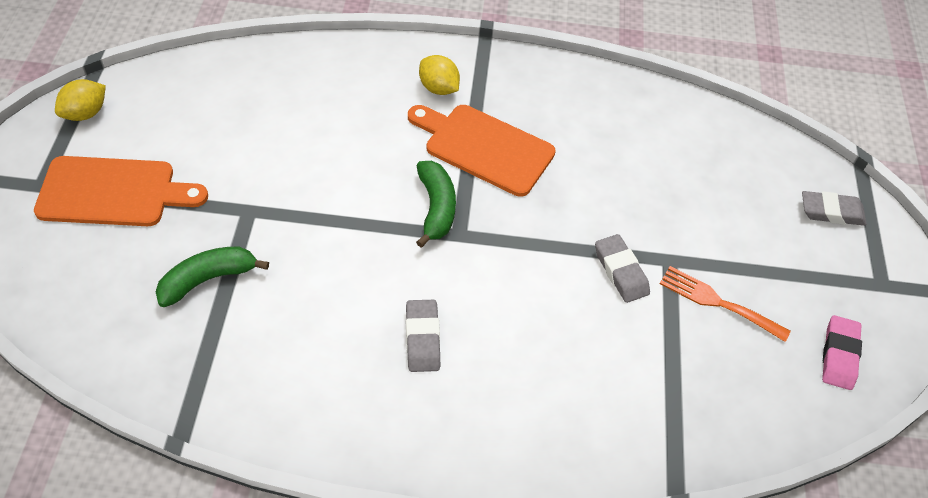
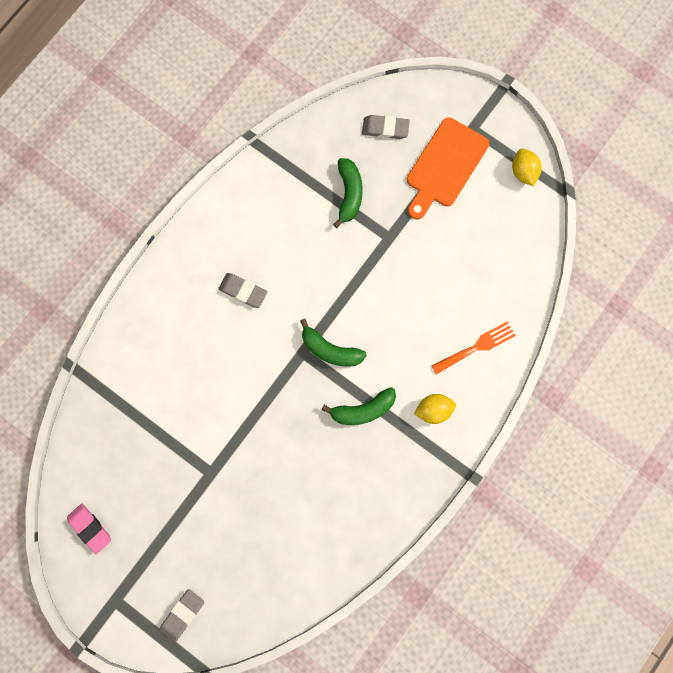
camera: 125 degrees right, 25 degrees up
(484, 148) = (363, 410): orange cutting board -> green banana
(621, 271) = (220, 435): grey eraser -> grey eraser (385, 129)
(717, 302) = (166, 480): orange fork -> orange fork (476, 347)

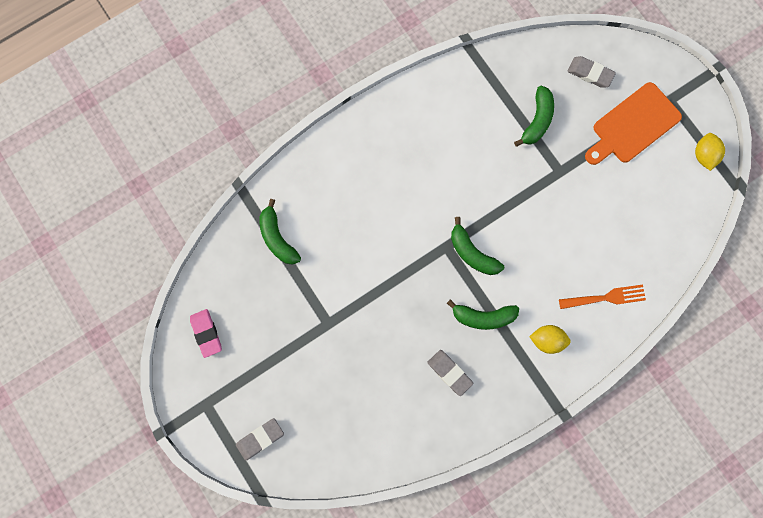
camera: 20 degrees right, 0 degrees up
(129, 405) = (277, 238): none -> green banana
(243, 291) = (412, 174): grey eraser -> grey eraser (449, 372)

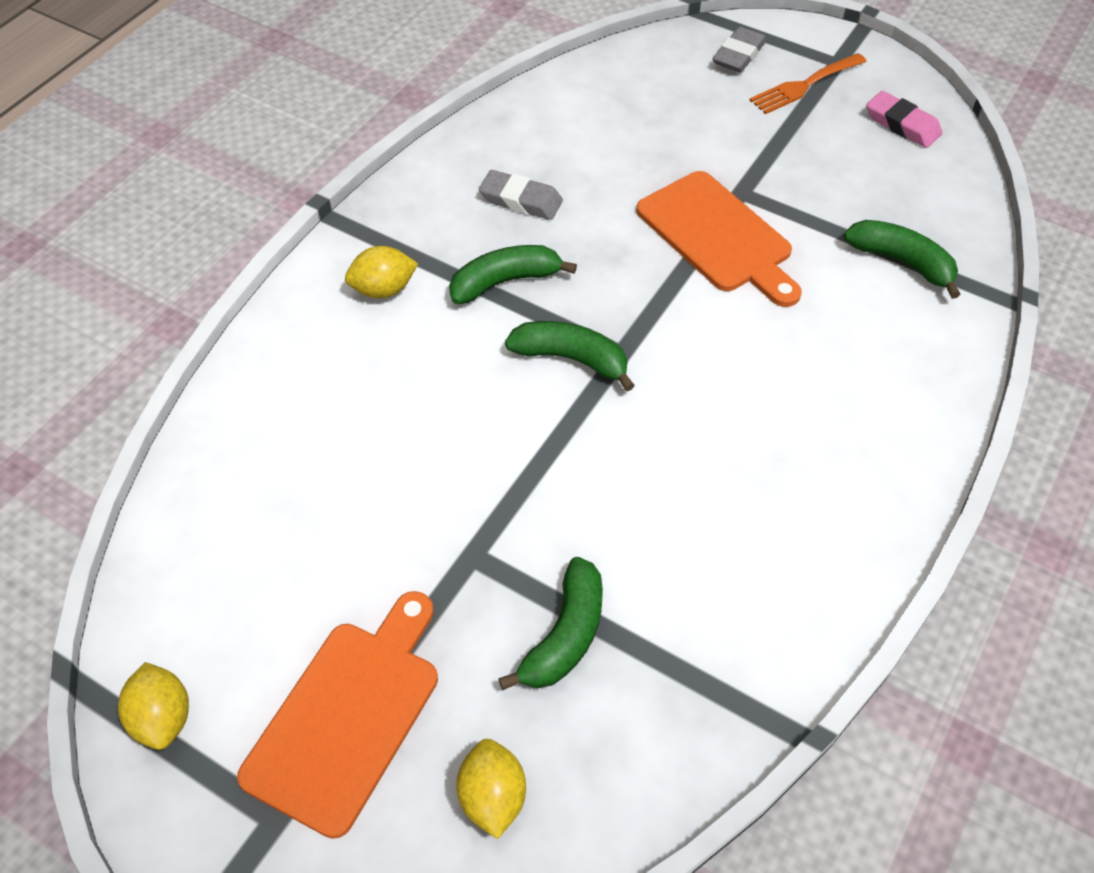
camera: 155 degrees right, 25 degrees down
(359, 298) = (718, 236): none -> orange cutting board
(537, 120) = (565, 635): green banana -> green banana turned 150 degrees counterclockwise
(590, 73) = (492, 797): grey eraser -> yellow lemon
(606, 297) = (301, 382): orange fork -> orange fork (804, 85)

